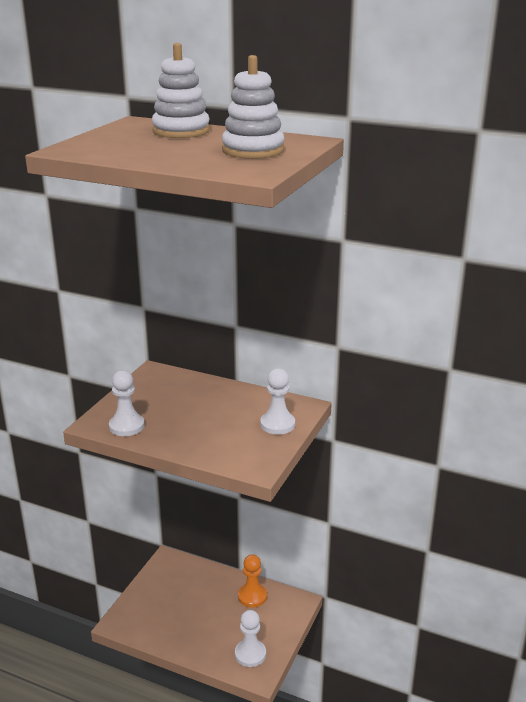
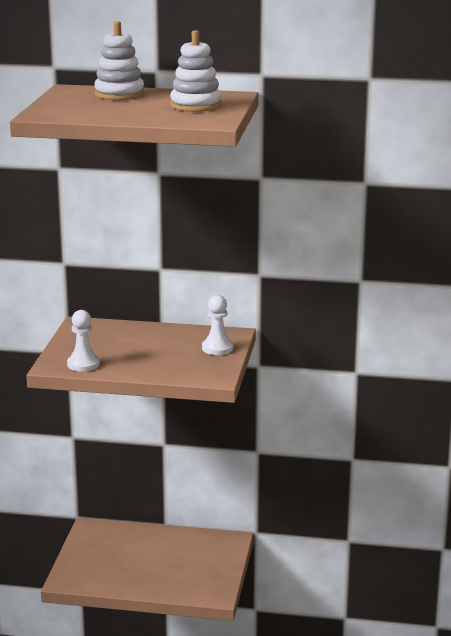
camera: 15 degrees left, 5 degrees down
(250, 654) = (203, 582): white pawn -> none
(252, 596) = (187, 542): orange pawn -> none

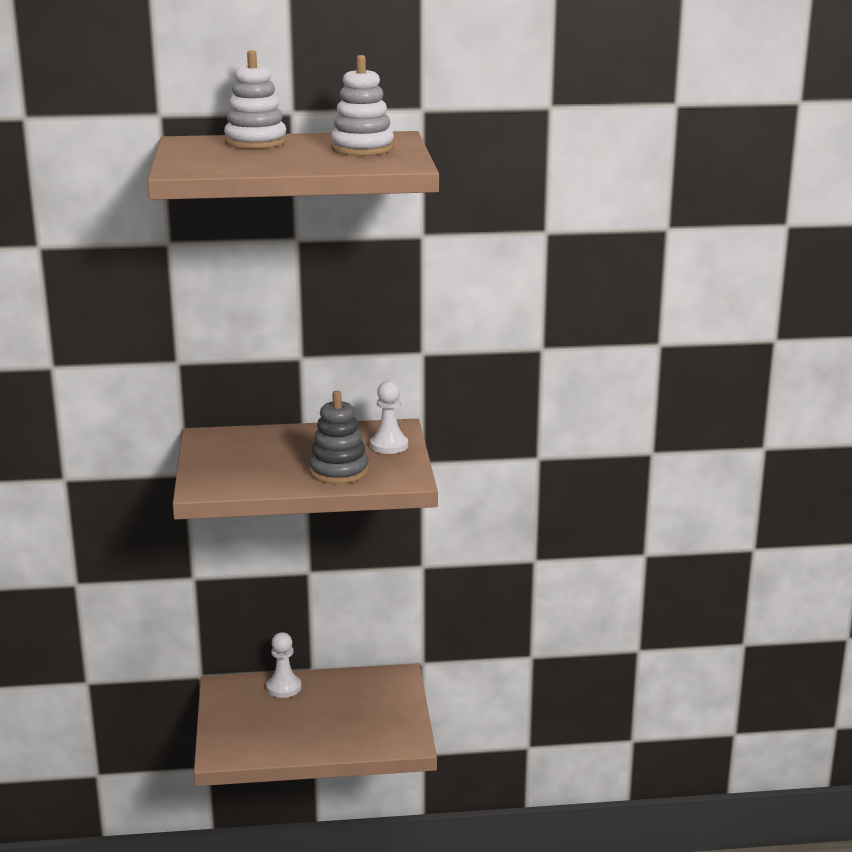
camera: 15 degrees left, 0 degrees up
(83, 364) = (238, 482): white pawn -> white pawn (284, 687)
(165, 364) = (339, 471): none -> grey stacking toy

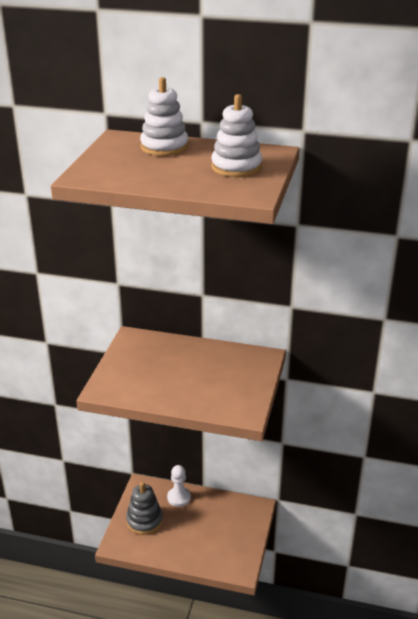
camera: 20 degrees right, 10 degrees up
(339, 471) = (201, 394): grey stacking toy -> grey stacking toy (144, 521)
(389, 445) = (250, 374): white pawn -> none

